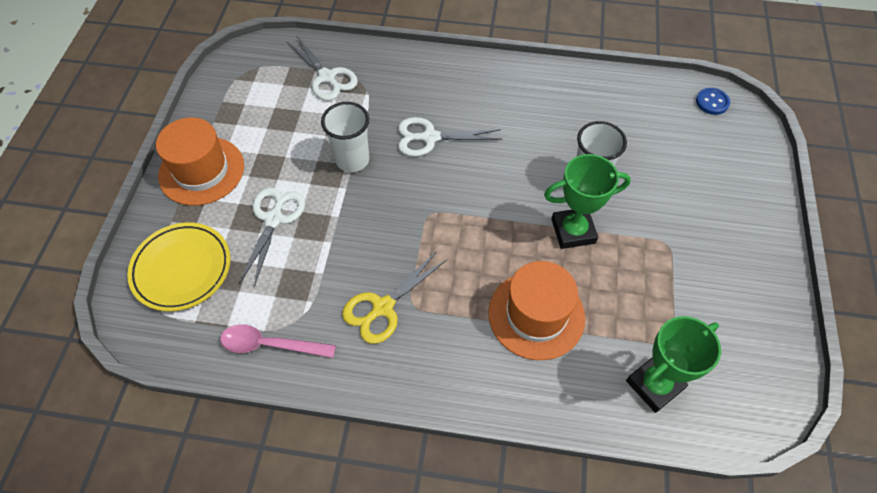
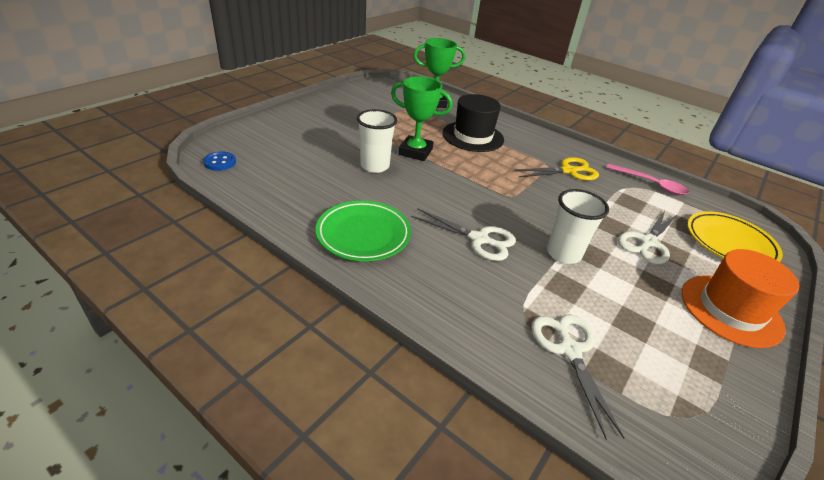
camera: 155 degrees left, 20 degrees down
(520, 94) = (363, 234): none -> green plate
(536, 315) = (472, 136): orange hat -> black hat

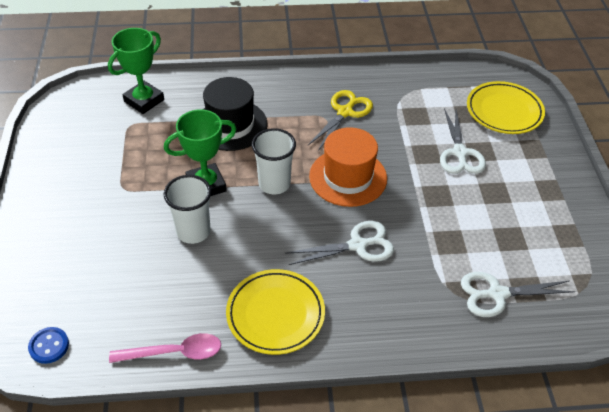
camera: 40 degrees left, 10 degrees up
(363, 234) = (275, 314): green plate -> yellow plate
(563, 253) = (422, 211): white cup -> white cup (274, 184)
(569, 350) = (497, 294): white scissors -> white scissors turned 45 degrees counterclockwise
(650, 184) = (411, 82): pink spoon -> pink spoon (174, 352)
(730, 310) = (547, 179): orange hat -> orange hat (348, 177)

